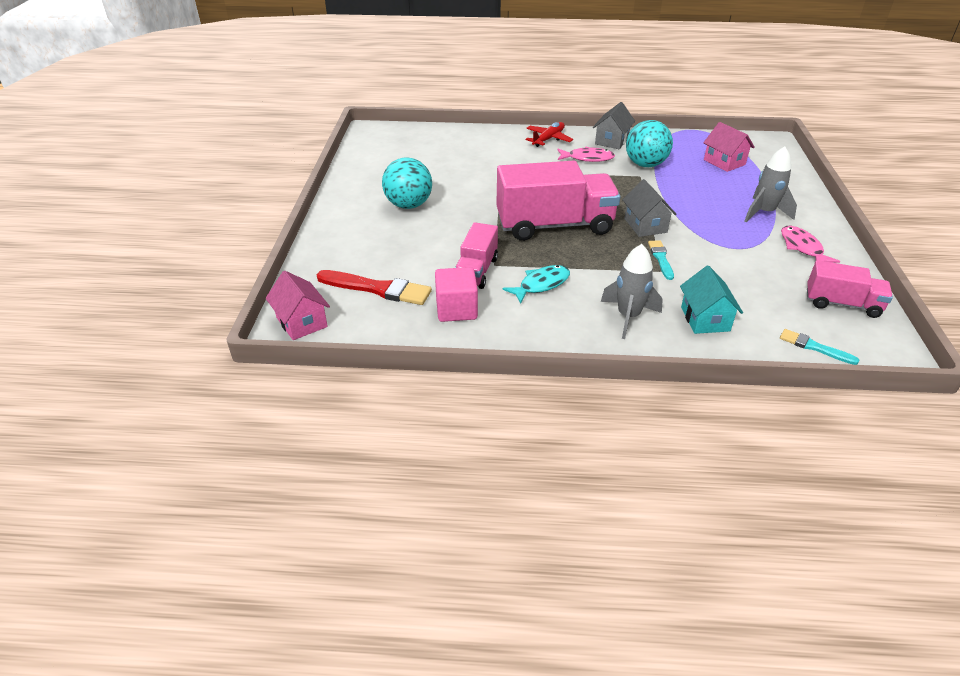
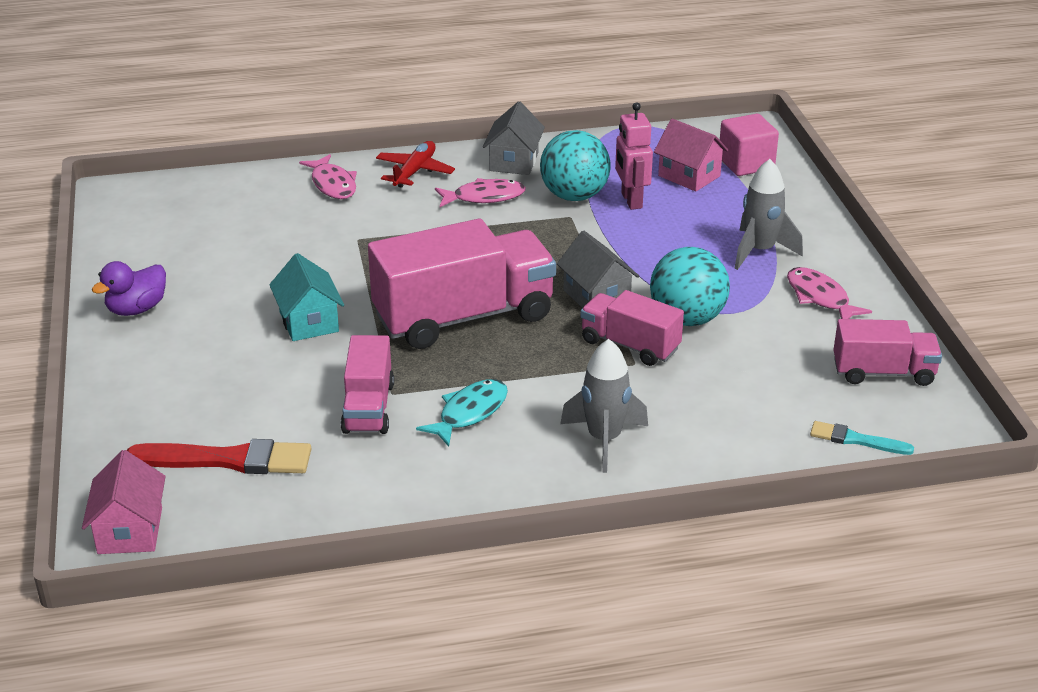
camera: 15 degrees left, 5 degrees down
(302, 322) = (130, 530): pink house -> pink house turned 45 degrees clockwise
(357, 193) = (137, 309): none -> purple duck
(408, 205) = (228, 317): turquoise ball -> turquoise ball (687, 319)
(456, 309) = (357, 471): pink cube -> pink cube (746, 164)
(496, 140) = (333, 184): none -> pink fish
(661, 258) = (630, 345): turquoise brush -> pink truck
(682, 172) = (631, 200): none -> pink robot
(705, 319) = (708, 425): turquoise house -> turquoise house (309, 322)

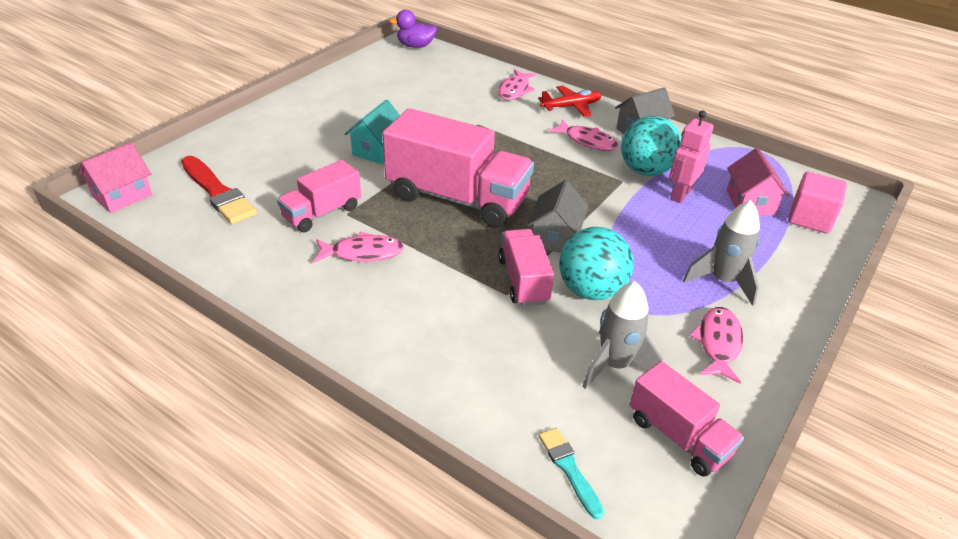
camera: 45 degrees right, 5 degrees up
(137, 309) = (318, 97): purple duck -> purple duck (415, 46)
(469, 413) = (363, 253): turquoise fish -> pink fish
(604, 439) = (404, 327): grey rocket -> grey rocket (614, 365)

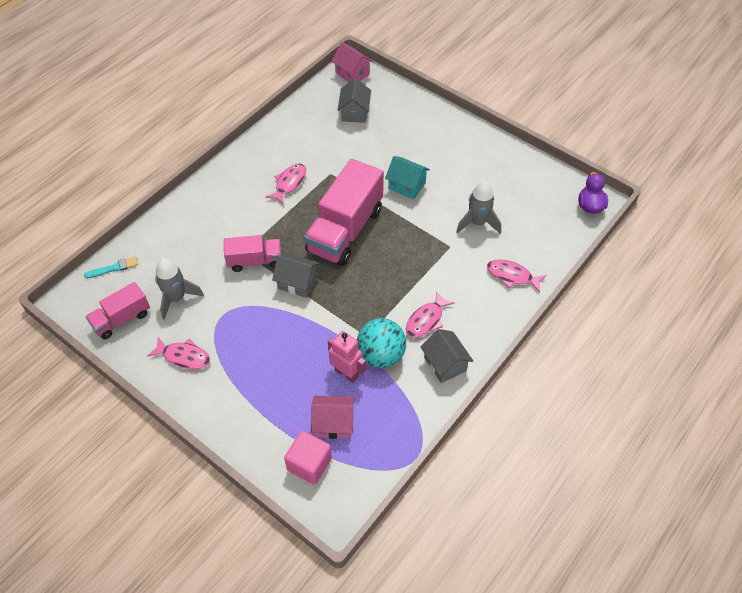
camera: 95 degrees right, 15 degrees up
(218, 192) = (354, 112): red brush -> grey house
(322, 213) = (331, 162): pink truck -> none
(363, 253) = (289, 183): pink fish -> pink fish turned 150 degrees counterclockwise
(571, 107) = (486, 316): red plane -> none
(591, 290) = (241, 296): turquoise ball -> none
(722, 281) = (241, 375): grey rocket -> grey rocket (477, 223)

